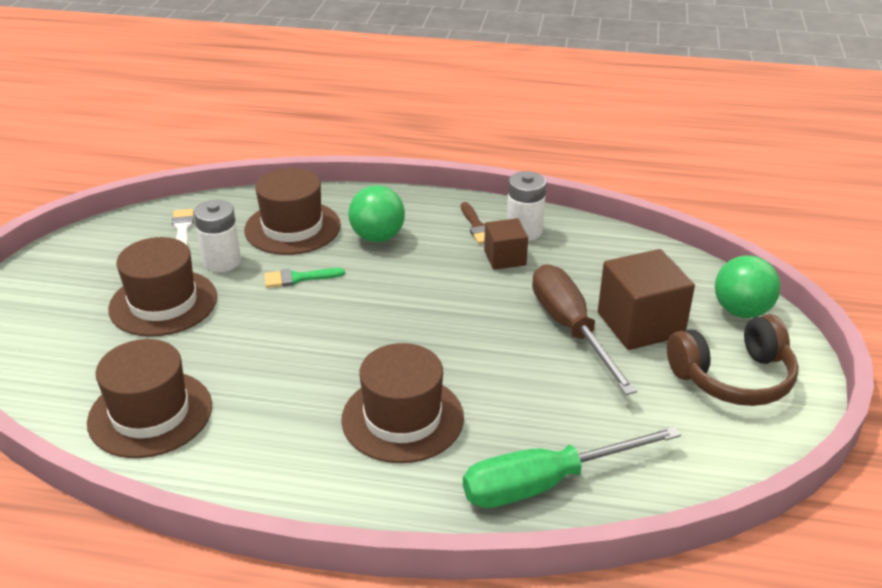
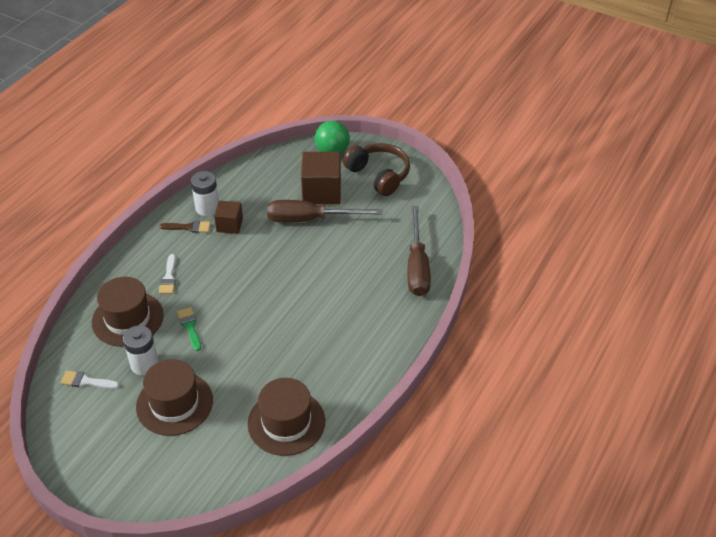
camera: 70 degrees left, 10 degrees up
(299, 278) = (190, 327): green brush -> green brush turned 150 degrees clockwise
(377, 237) = (168, 277): green ball -> white brush
(402, 418) = (346, 308): brown hat -> none
(546, 483) = (417, 266): green screwdriver -> brown screwdriver
(733, 377) = (378, 175): brown headphones -> brown headphones turned 45 degrees counterclockwise

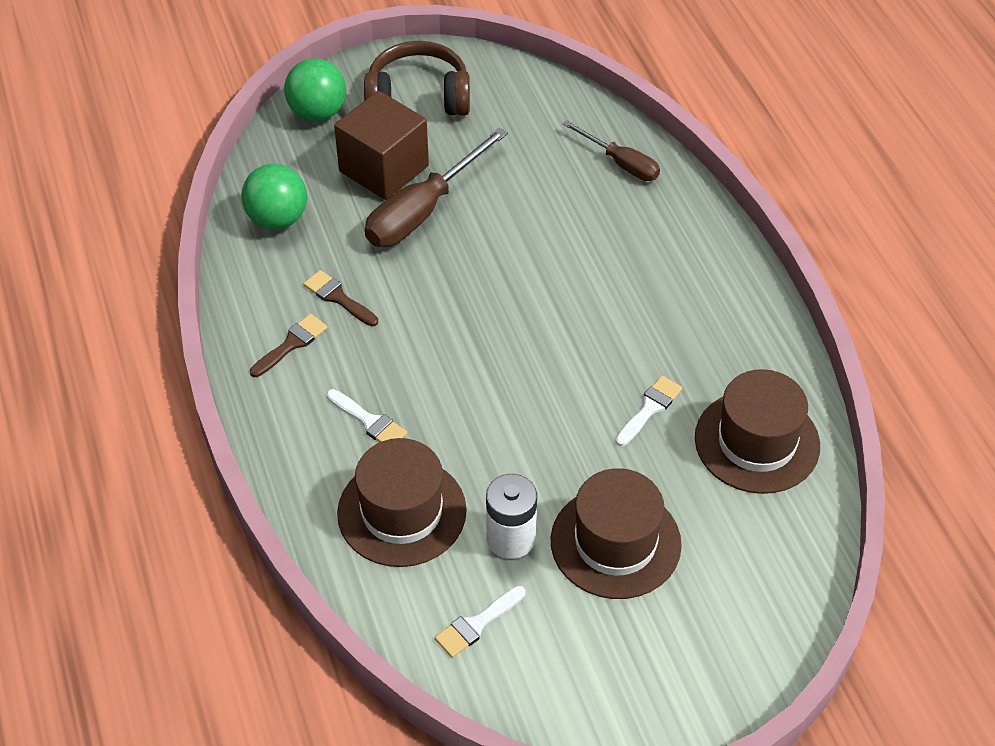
camera: 50 degrees left, 5 degrees up
(190, 327) = (490, 449): green brush -> none
(207, 208) = (275, 302): white battery -> none
(229, 225) = (338, 298): brown cube -> brown brush
(255, 179) = (277, 219): none -> green ball
(268, 369) = (649, 409): none -> white brush
(417, 266) = (621, 163): brown screwdriver -> brown screwdriver, size x0.60

